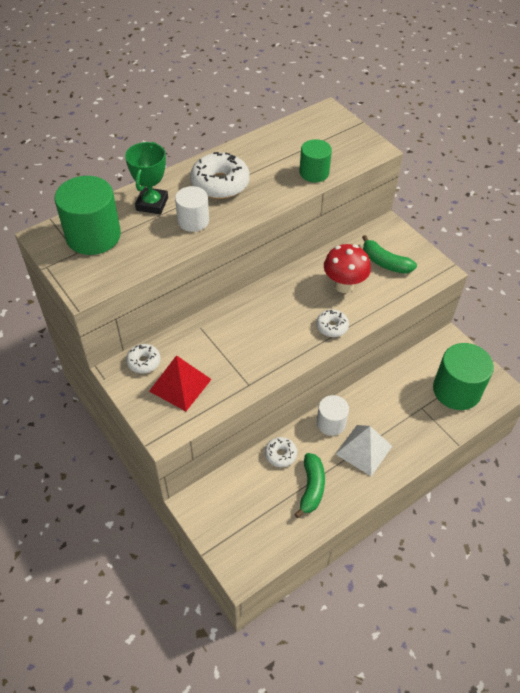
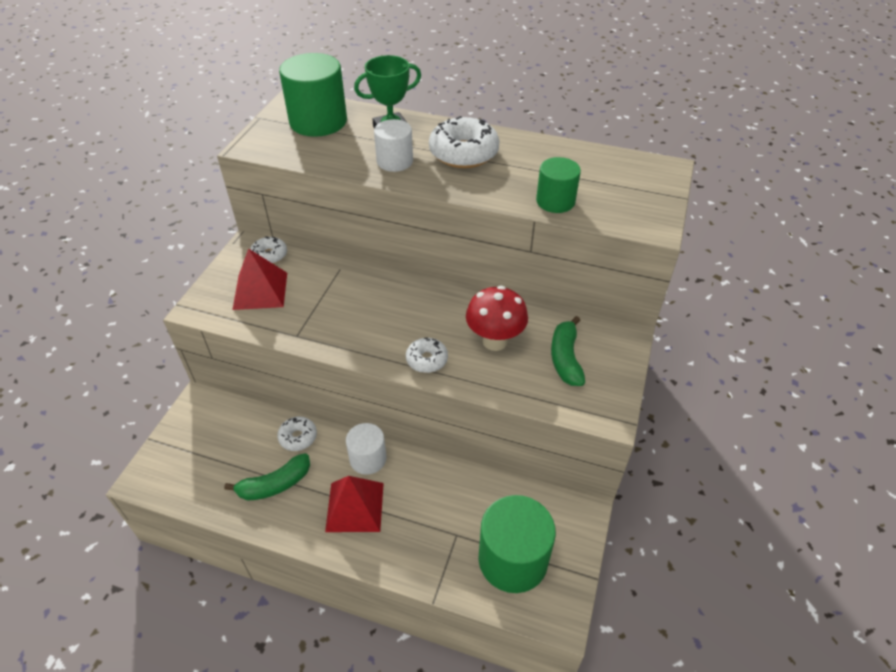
camera: 55 degrees right, 5 degrees down
(363, 450) = (355, 506): white pyramid -> red pyramid

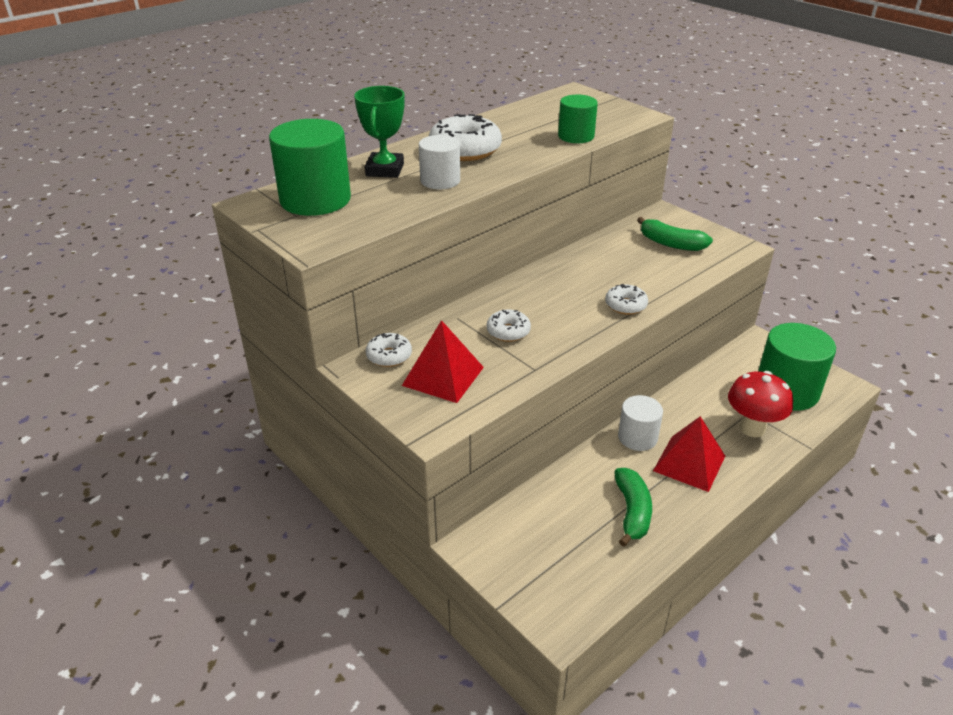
camera: 60 degrees left, 10 degrees down
(298, 437) = (580, 477): white donut -> white donut (508, 331)
(495, 341) = (628, 267): red mushroom -> red mushroom (752, 428)

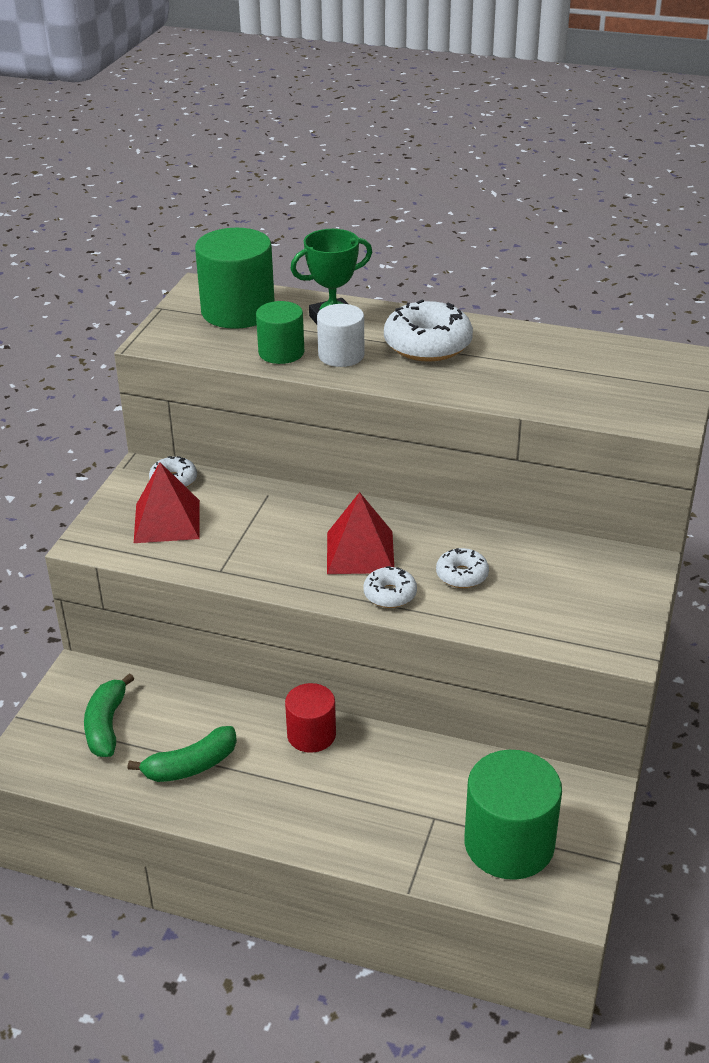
camera: 60 degrees right, 0 degrees up
(508, 331) = (270, 533): white donut -> white donut (462, 575)
(576, 136) = (546, 396): green cylinder -> green cylinder (281, 352)
(637, 437) = (311, 735): white cylinder -> red cylinder
(671, 243) = (567, 590): green banana -> green banana (106, 725)
(689, 463) = (299, 788): red pyramid -> red pyramid (360, 552)
(752, 428) = (403, 828): red mushroom -> none

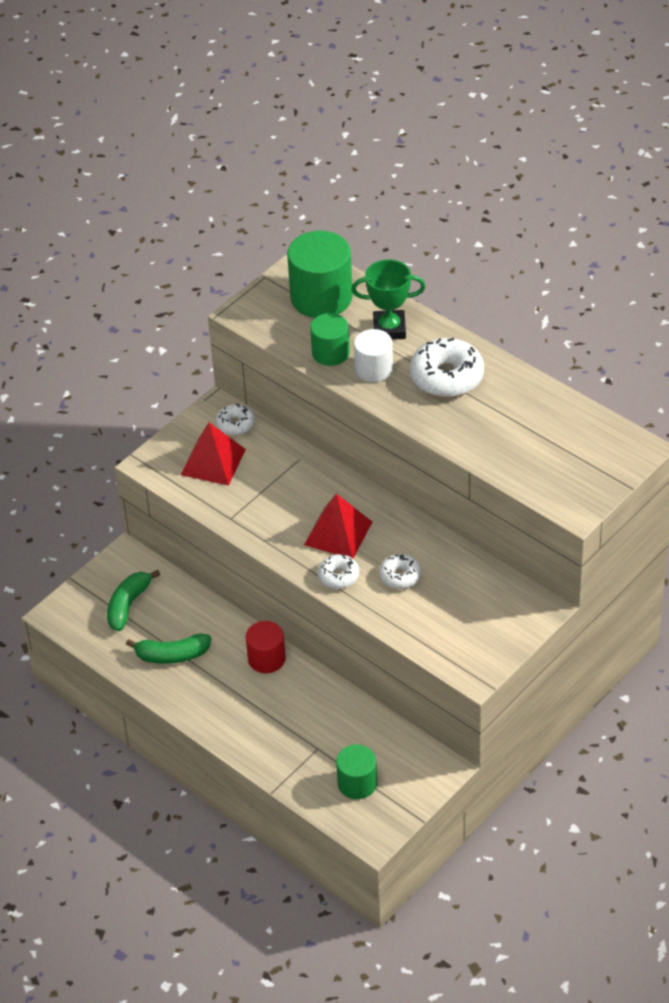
camera: 25 degrees right, 10 degrees up
(509, 843) = (357, 783): green cylinder -> green cylinder, size x0.59

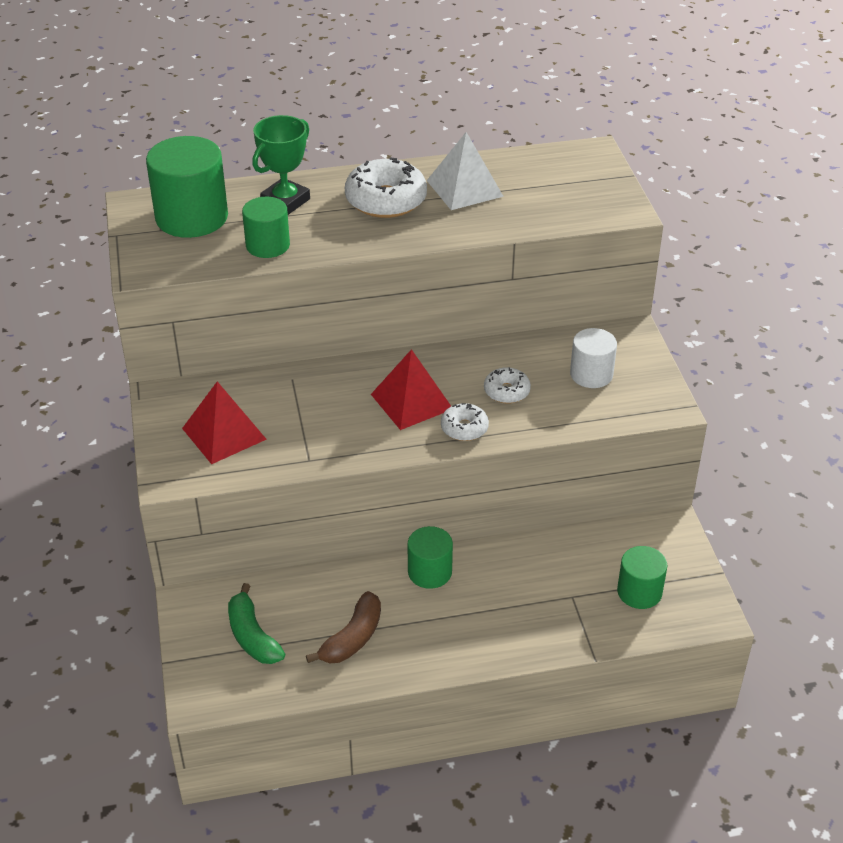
camera: 55 degrees left, 5 degrees down
(172, 655) = (352, 638): green banana -> brown banana
(235, 424) = (197, 395): white donut -> none
(266, 659) = (430, 572): red cylinder -> green cylinder
(374, 369) = (322, 232): white cylinder -> white cylinder (591, 374)
(508, 407) = (464, 188): none -> white pyramid

